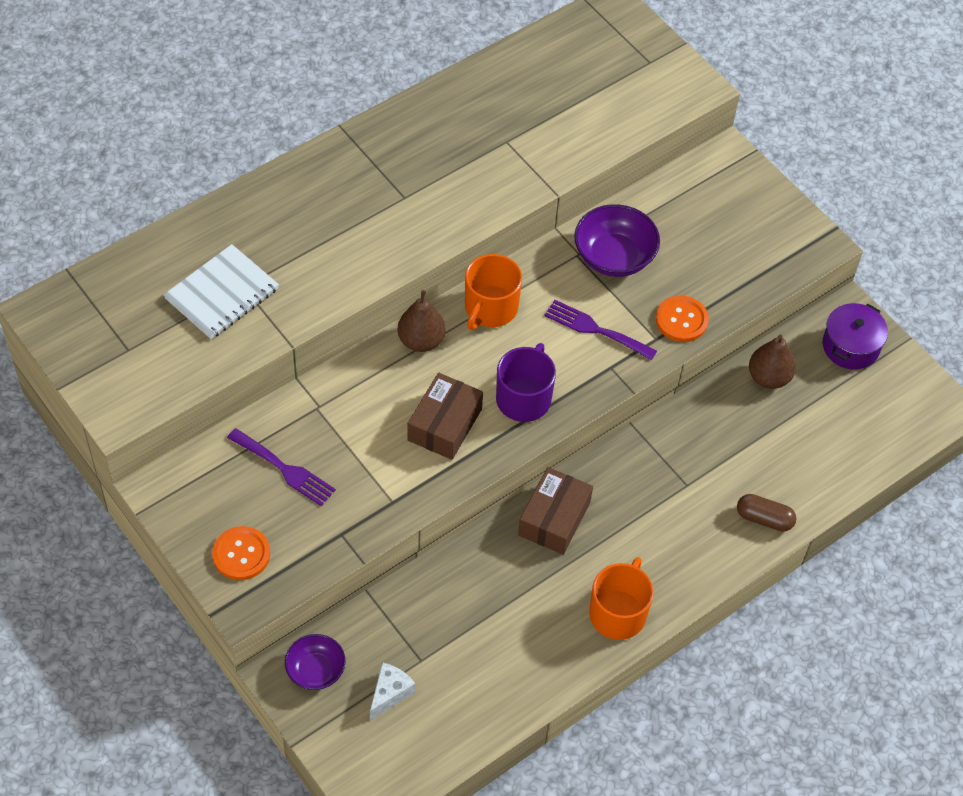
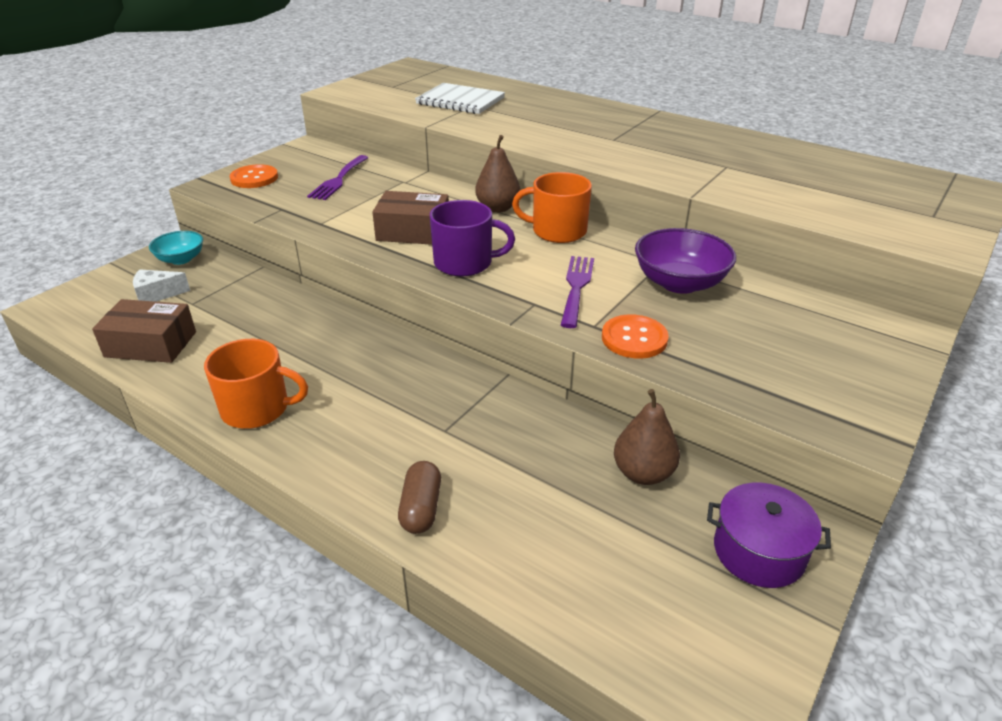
camera: 75 degrees right, 20 degrees down
(316, 670) = (181, 259): purple bowl -> turquoise bowl
(390, 693) = (157, 295): white cheese -> white cheese turned 150 degrees clockwise
(554, 518) = (366, 346): brown box -> brown box (151, 344)

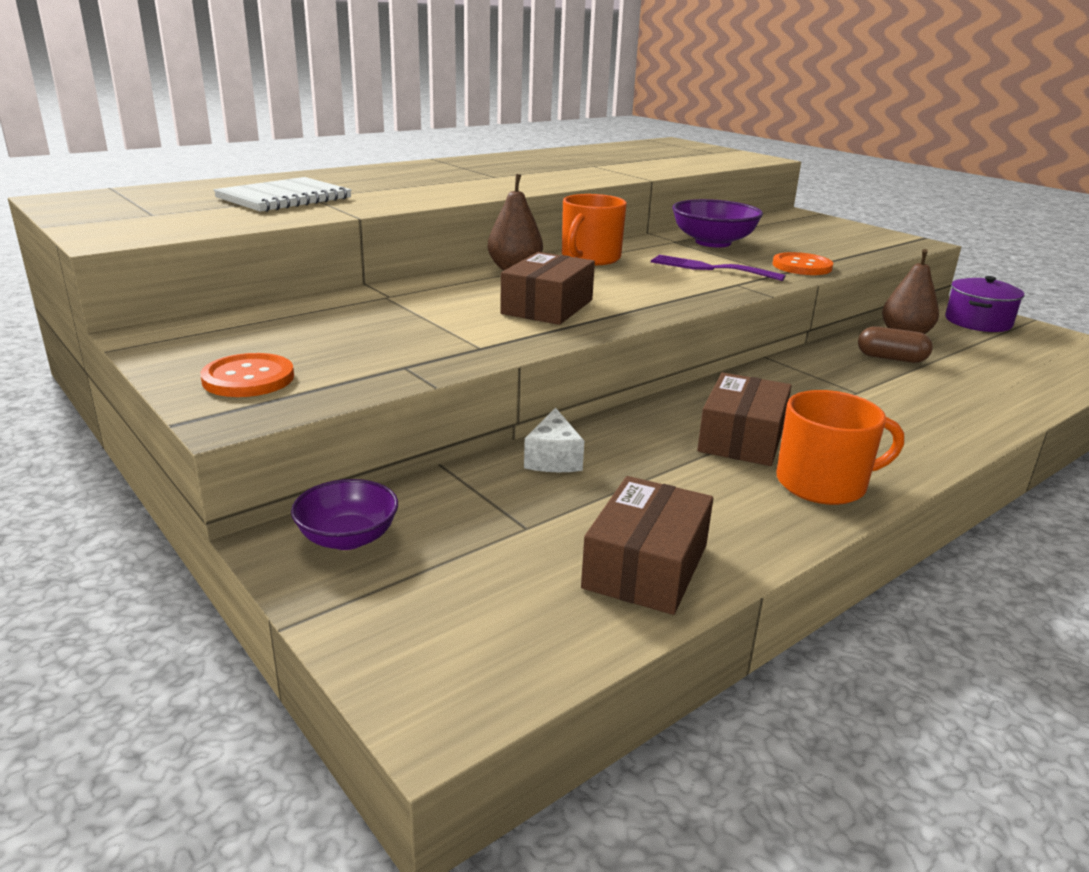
camera: 75 degrees left, 10 degrees down
(157, 295) = (474, 563): white cheese -> white cheese (553, 458)
(181, 259) = (348, 538): turquoise bowl -> purple bowl
(257, 409) = (823, 484): orange mug -> orange mug turned 60 degrees clockwise
(325, 369) = (742, 438): none -> brown box
(338, 180) = (334, 327): purple fork -> none
(421, 508) = (973, 414): brown capsule -> brown capsule (891, 358)
(465, 263) = (642, 296): purple mug -> none

